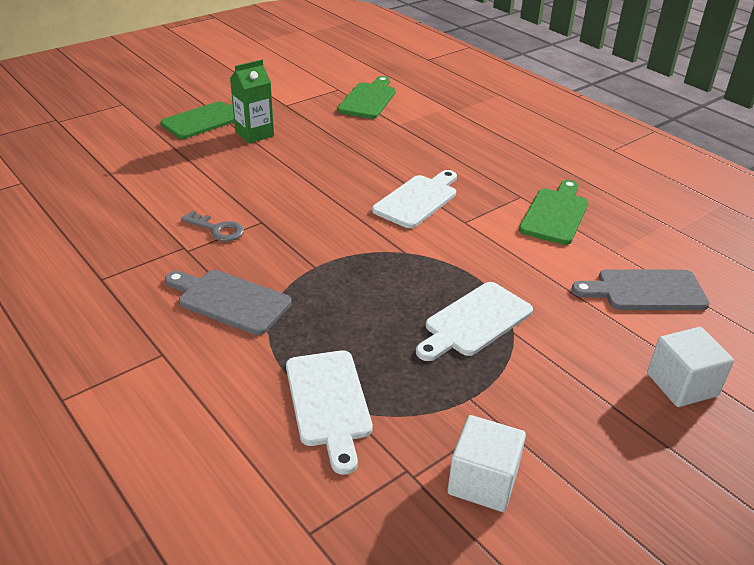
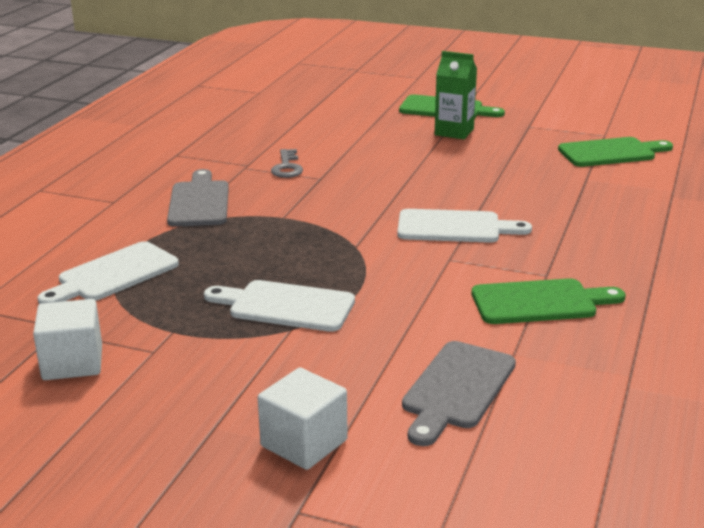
camera: 60 degrees right, 10 degrees down
(645, 291) = (457, 389): grey cutting board -> grey cutting board turned 120 degrees counterclockwise

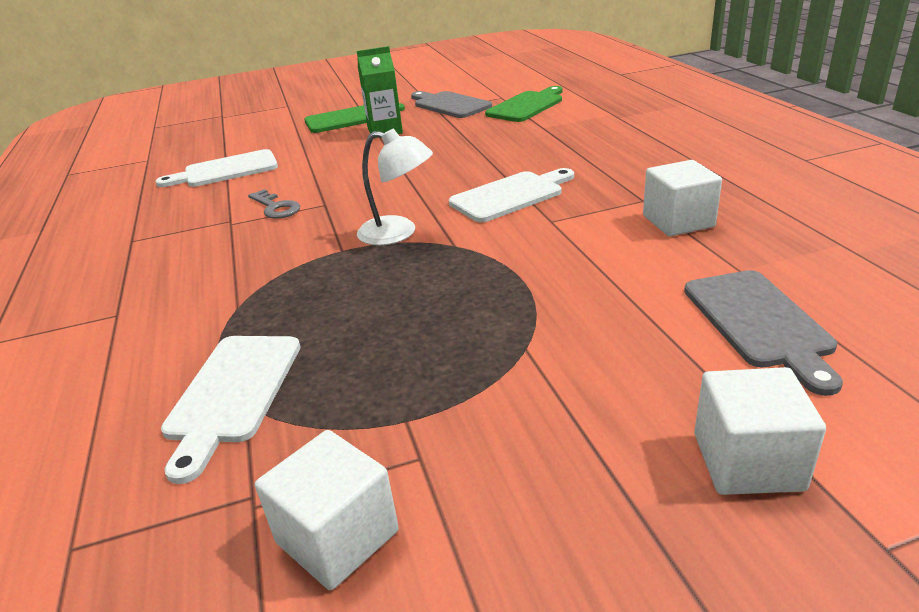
camera: 35 degrees left, 5 degrees up
(199, 202) = (227, 273): grey cutting board -> grey cutting board (449, 105)
(286, 306) = (483, 329): white cutting board -> white cutting board (226, 170)
(334, 221) = (398, 233): none -> white lamp
(539, 302) = (678, 221): green cutting board -> white cube

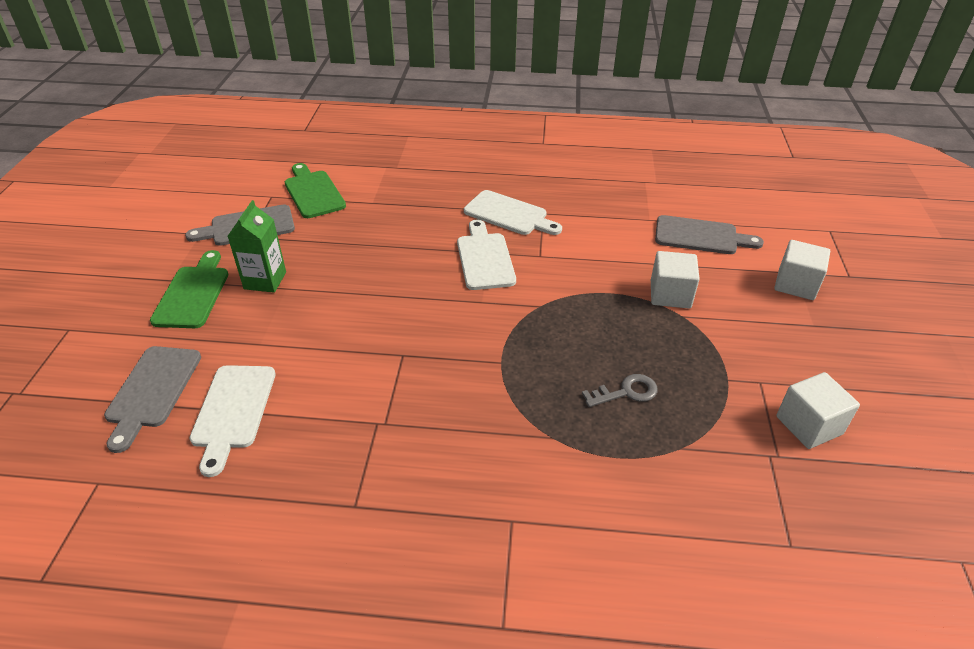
camera: 70 degrees left, 10 degrees up
(232, 393) = (667, 453): white cutting board -> white cutting board (509, 214)
(237, 143) = (152, 391): none -> grey cutting board
(275, 207) = (378, 387): grey key -> grey key (626, 392)
(398, 233) = (497, 326): white lamp -> none
(678, 221) = (581, 213): white cube -> white cube (670, 294)

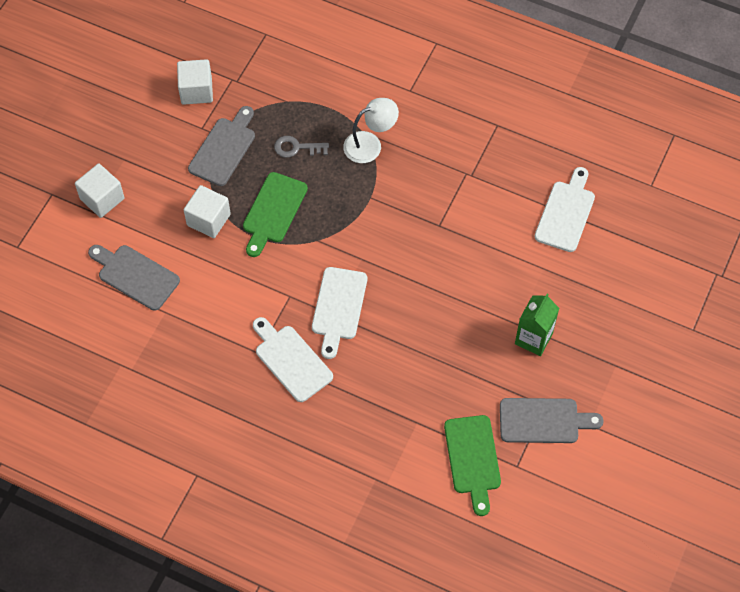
camera: 160 degrees left, 20 degrees up
(152, 391) = (622, 247): grey cutting board -> grey cutting board (224, 149)
(193, 294) = (595, 341): green cutting board -> green cutting board (273, 211)
(533, 423) = (370, 144): none -> white lamp

